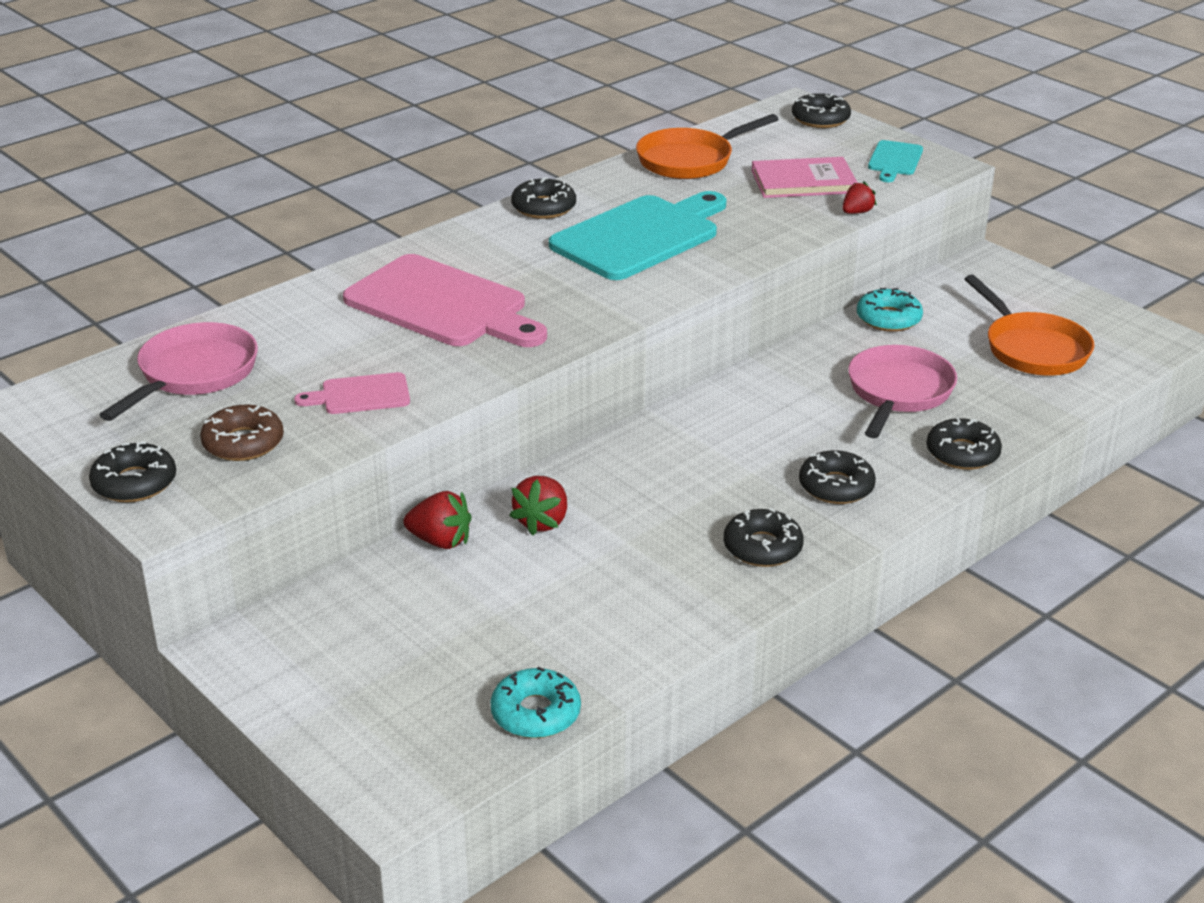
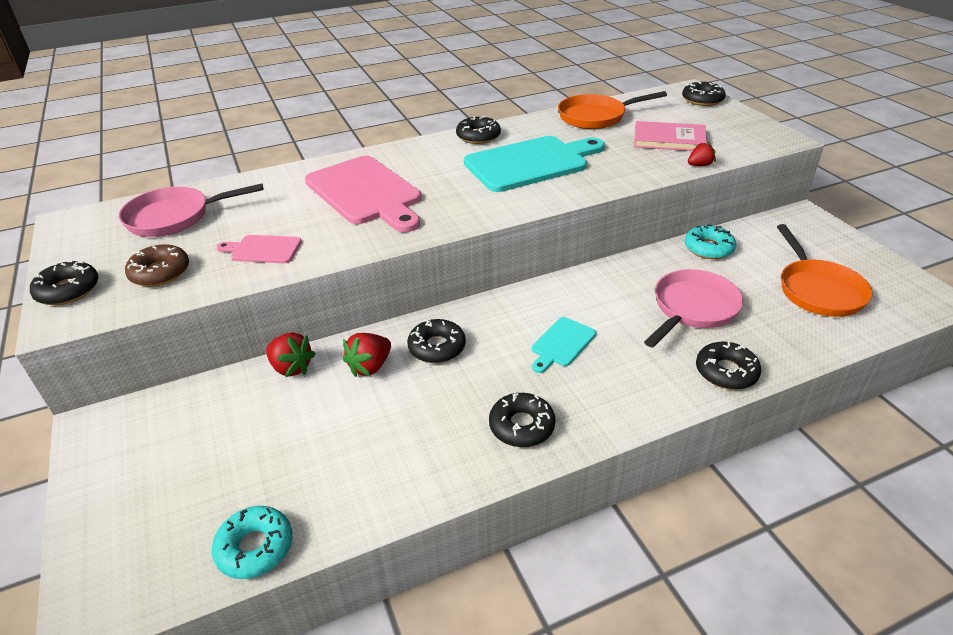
camera: 20 degrees right, 5 degrees up
(193, 374) = (175, 217): pink pan -> pink pan turned 150 degrees counterclockwise
(836, 486) = (607, 382): black donut -> black donut (437, 347)
(894, 160) = (745, 132): turquoise cutting board -> turquoise cutting board (562, 344)

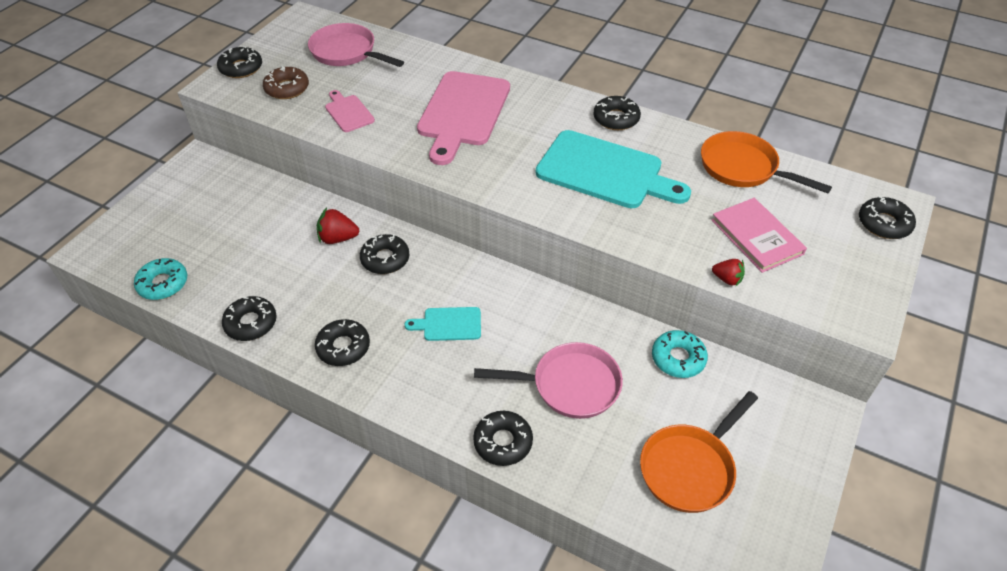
camera: 50 degrees right, 10 degrees up
(291, 367) = (306, 203): red strawberry -> none
(412, 487) = (251, 323): none -> black donut

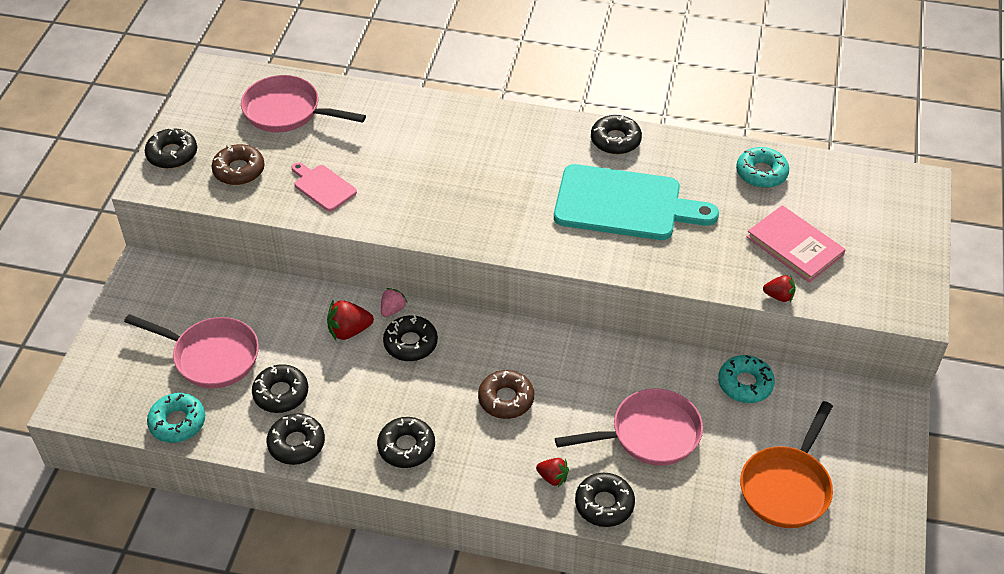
camera: 15 degrees left, 0 degrees up
(216, 236) = (211, 356): none -> pink pan
(382, 228) = (393, 309): none -> pink strawberry
(448, 324) = (506, 399): turquoise cutting board -> brown donut
(463, 113) = (450, 163): pink cutting board -> none
(464, 405) = (553, 477): none -> red strawberry
(743, 168) = (761, 173): orange pan -> turquoise donut
(884, 223) = (910, 207): black donut -> black donut (281, 393)

